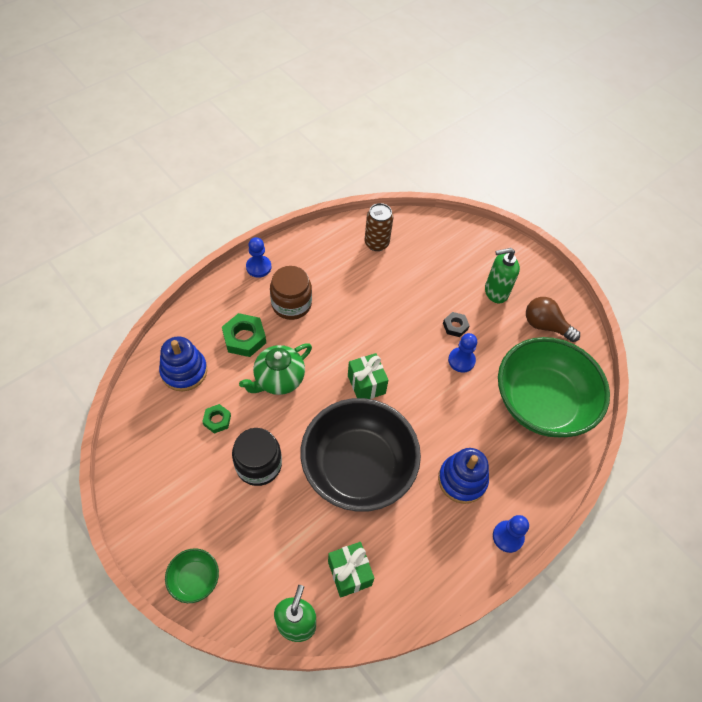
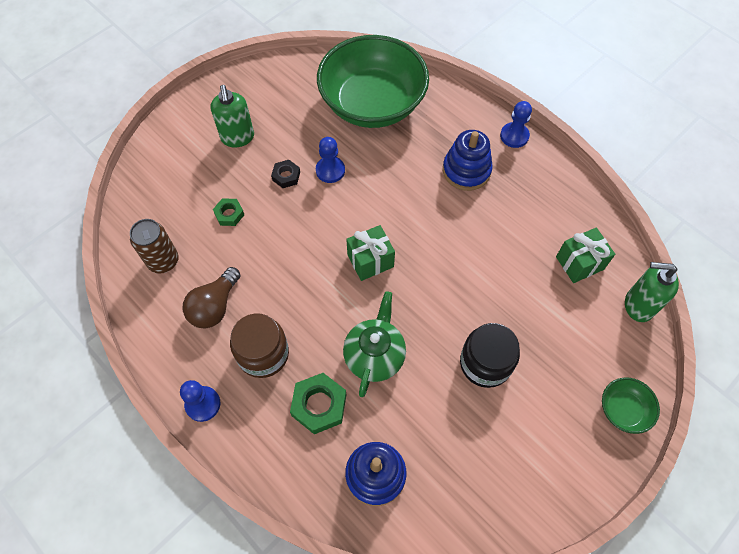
camera: 90 degrees left, 5 degrees up
(217, 420) = (438, 419): green nut -> green nut (229, 214)
(278, 379) = (374, 355): green teapot -> green teapot turned 120 degrees counterclockwise
(358, 467) = (470, 262): black bowl -> none
(545, 326) = (280, 96): brown light bulb -> brown light bulb (215, 306)

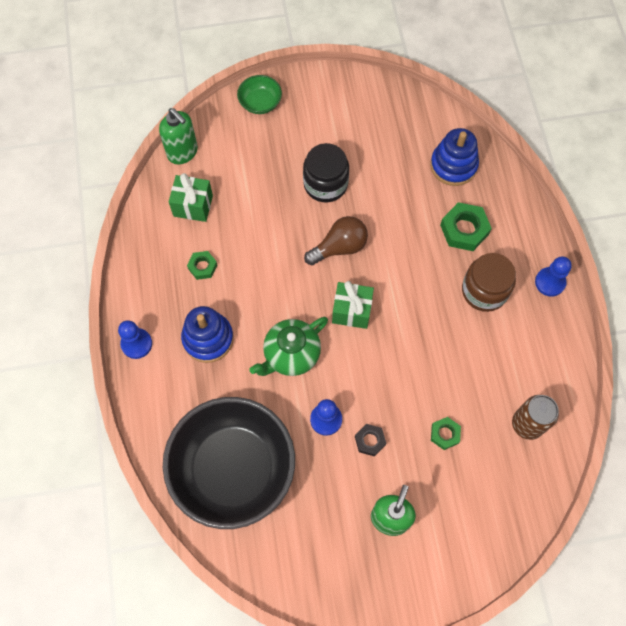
camera: 145 degrees left, 5 degrees up
(215, 306) = (502, 353): brown light bulb -> brown light bulb (339, 247)
(372, 104) = (233, 469): green bowl -> black bowl
(374, 355) = (401, 238): green teapot -> green teapot (291, 355)
(521, 219) = (202, 267): none -> green nut

